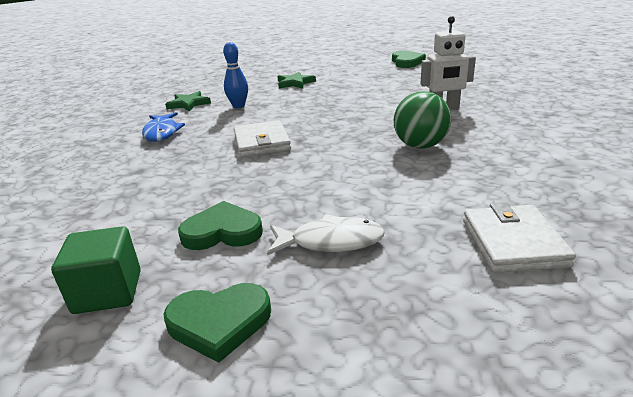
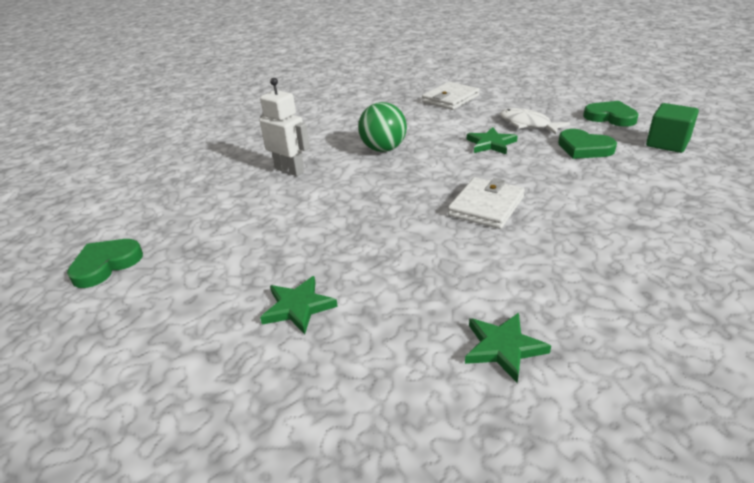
camera: 135 degrees left, 5 degrees up
(162, 132) = (583, 282): blue fish -> none
(238, 106) = (441, 289): blue bowling pin -> none
(333, 192) = (491, 144): none -> green star

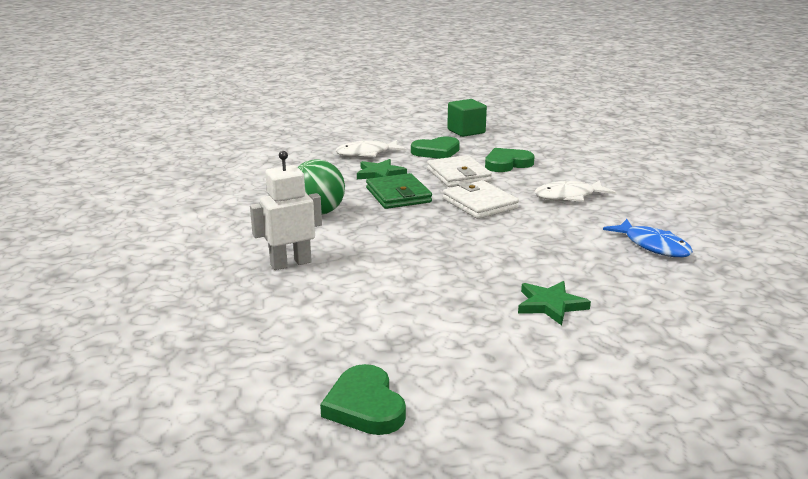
camera: 65 degrees left, 10 degrees down
(450, 99) = (260, 162): white wallet -> white wallet (458, 175)
(455, 165) = (398, 195): none -> green wallet
(503, 348) = (653, 246): green star -> blue fish
(575, 251) = (568, 196): none -> white fish
(610, 117) = (401, 130): green heart -> green heart (507, 164)

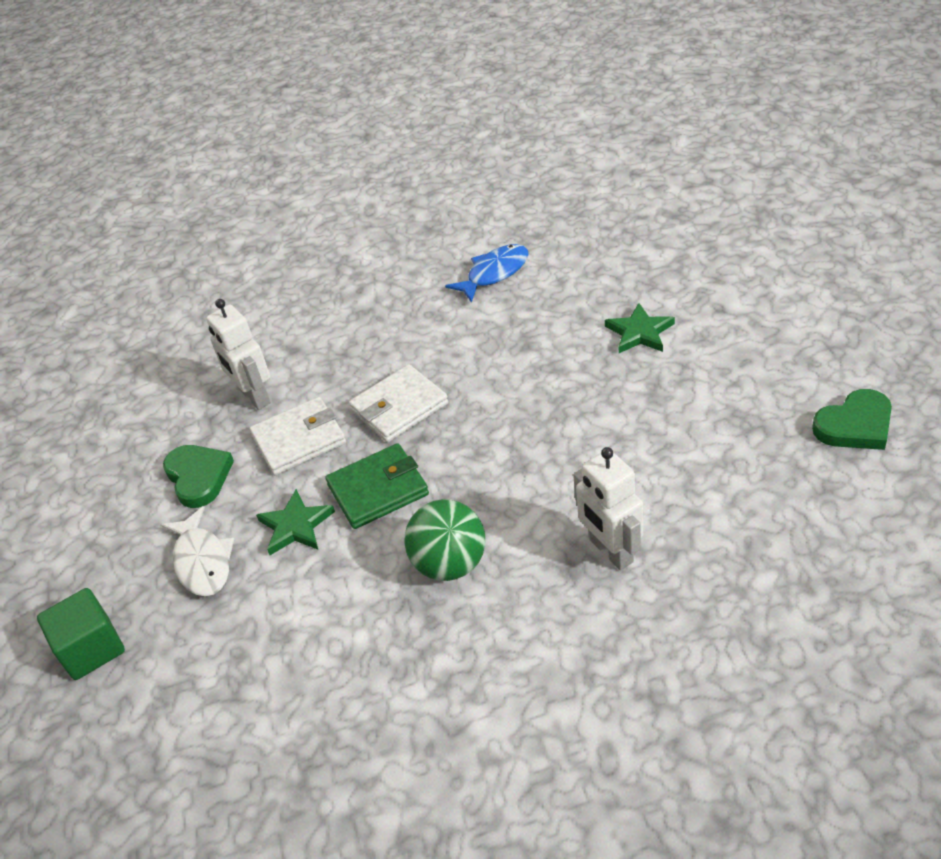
camera: 90 degrees left, 20 degrees up
(466, 131) = (103, 456): green cube -> green cube (92, 649)
(507, 164) = (254, 397): green heart -> white robot
(568, 196) = (369, 335): white fish -> none

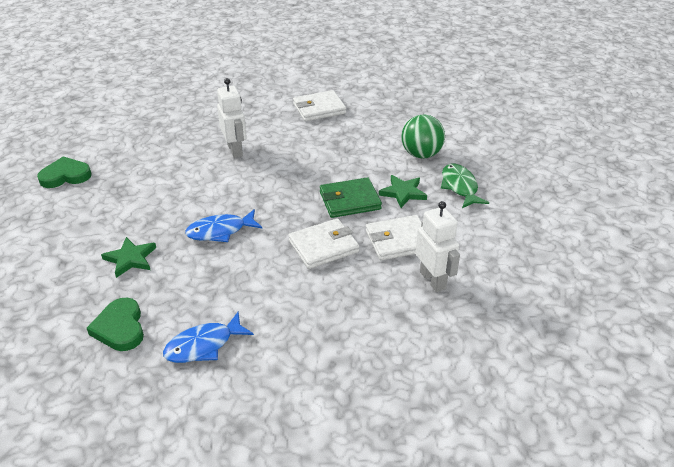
camera: 175 degrees left, 5 degrees down
(92, 649) = (516, 162): green cube -> none
(198, 477) = (470, 232): green heart -> green heart (120, 328)
(202, 561) = (460, 187): white fish -> green fish
(450, 564) = (318, 160): green ball -> green ball (421, 154)
(493, 724) = (319, 109): none -> white wallet
(548, 394) = (220, 231): none -> blue fish

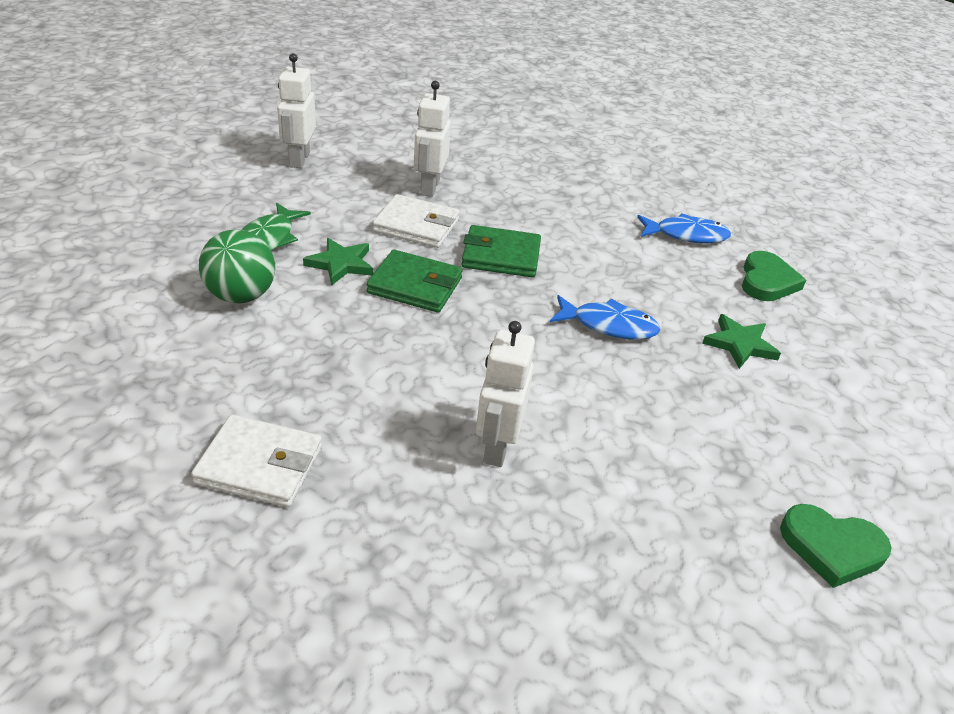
camera: 150 degrees left, 0 degrees up
(323, 246) = (501, 256): white wallet -> green wallet
(544, 253) = (299, 159): none -> white robot

